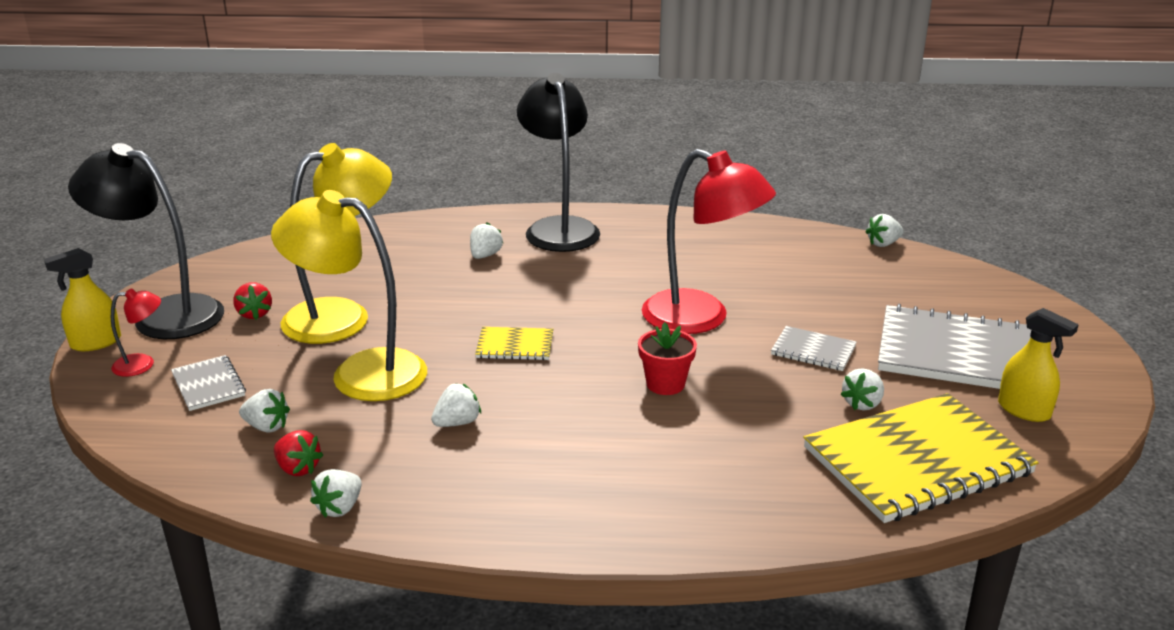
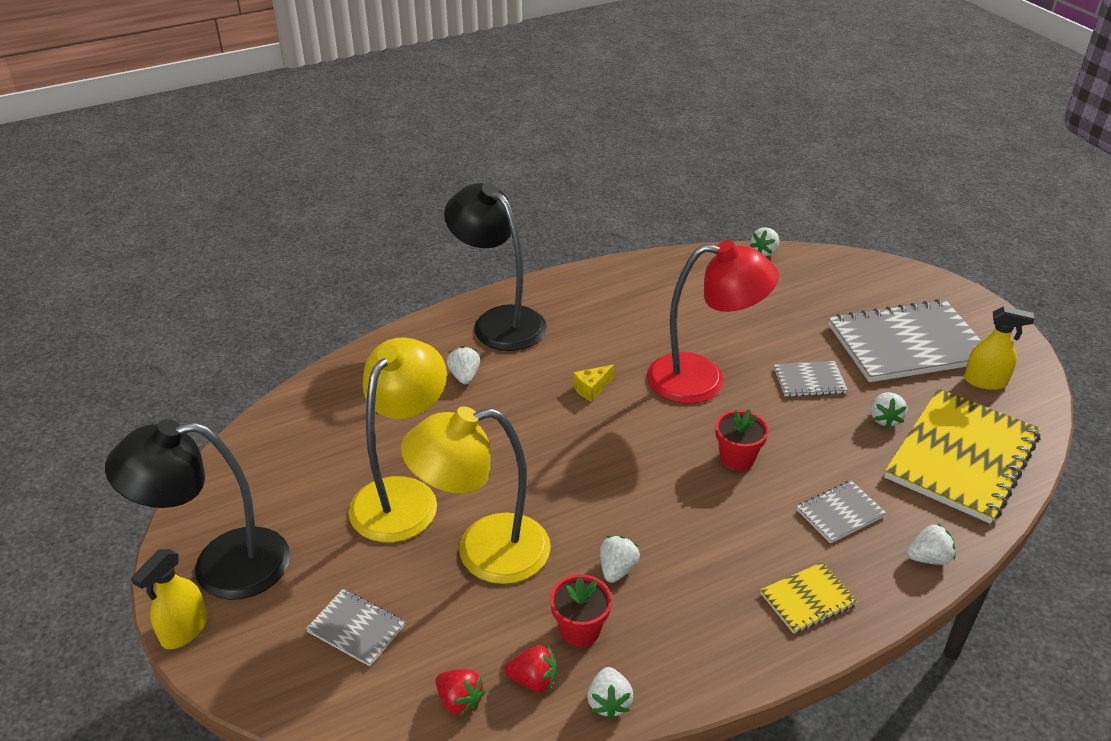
camera: 30 degrees left, 10 degrees up
(142, 364) = (263, 634): red lamp -> none
(254, 314) = (315, 527): red strawberry -> red strawberry (460, 701)
(267, 427) = (460, 649): white strawberry -> white strawberry (928, 558)
(376, 451) = (580, 630): none -> red flower pot
(515, 346) = (585, 467): yellow notebook -> yellow notebook (807, 599)
(586, 295) = (591, 388): none -> yellow cheese
(722, 458) = (840, 513): none -> grey notebook

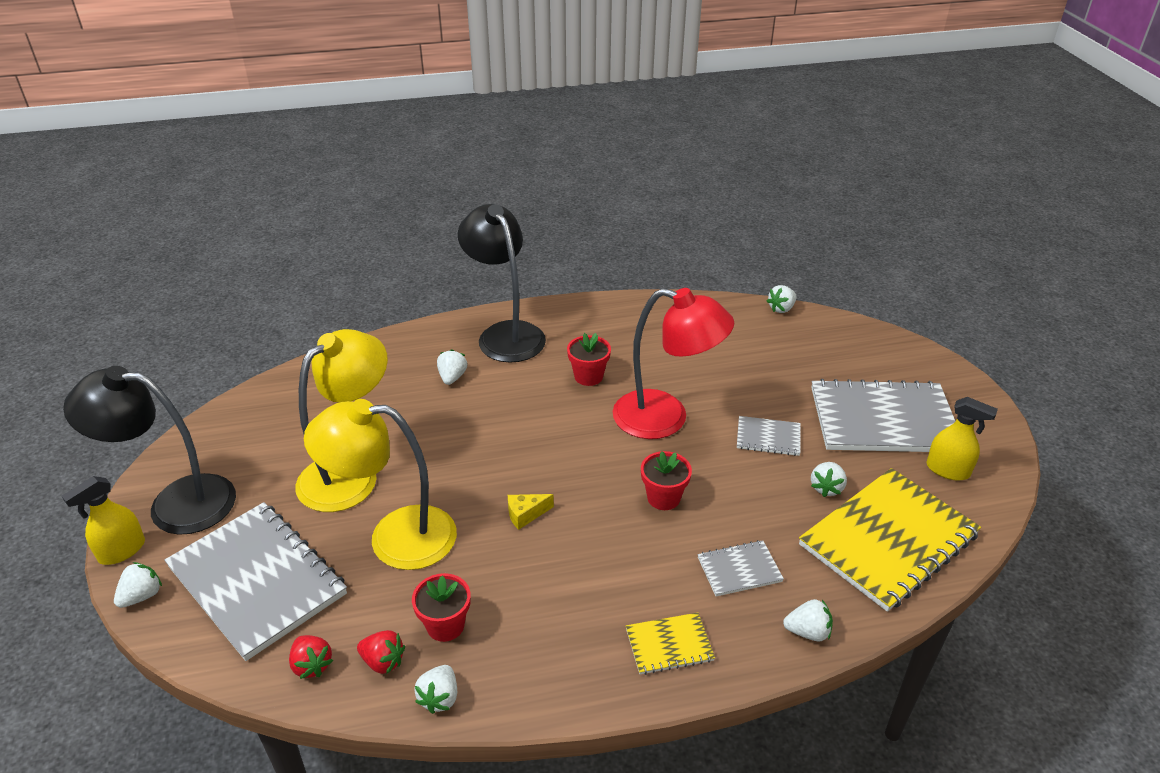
camera: 15 degrees right, 0 degrees up
(356, 629) = (257, 581): grey notebook -> grey notebook, size x2.18
(591, 388) = (559, 408): yellow cheese -> yellow cheese (525, 515)
(606, 351) = (588, 376): none -> red flower pot
(617, 569) = (504, 578): white strawberry -> white strawberry (142, 596)

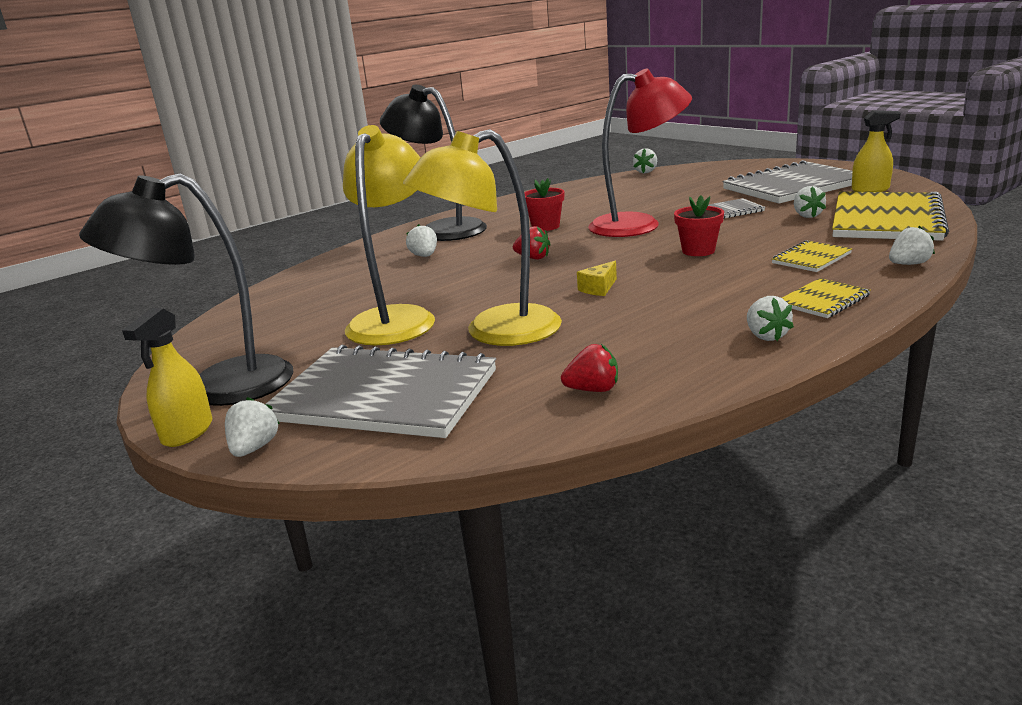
camera: 25 degrees left, 15 degrees down
(312, 665) = (522, 416): red strawberry -> red strawberry (533, 258)
(439, 698) = (681, 387): white strawberry -> white strawberry (766, 336)
(445, 625) = (620, 354): red flower pot -> none
(739, 570) = (811, 258): grey notebook -> yellow notebook

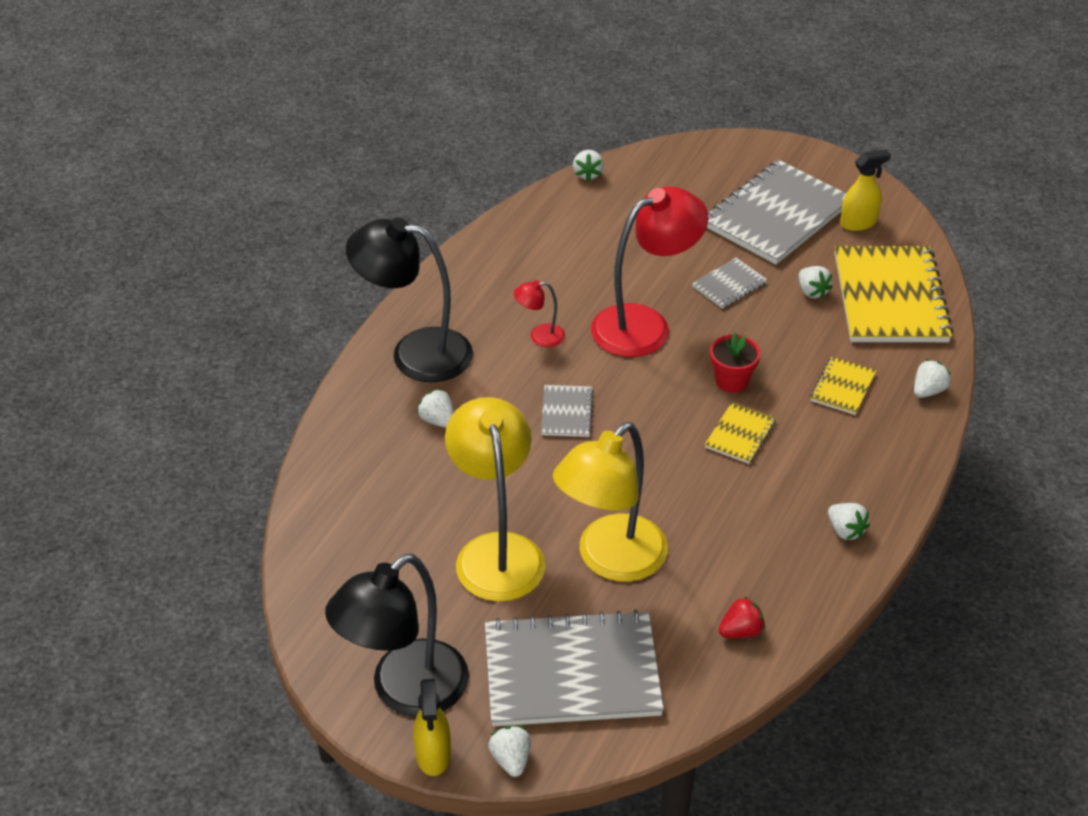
camera: 25 degrees left, 20 degrees up
(533, 258) = (566, 412): red strawberry -> grey notebook
(545, 226) = (539, 336): red flower pot -> red lamp
(599, 288) = (667, 468): yellow cheese -> none
(823, 300) = (874, 465): yellow notebook -> yellow notebook (740, 434)

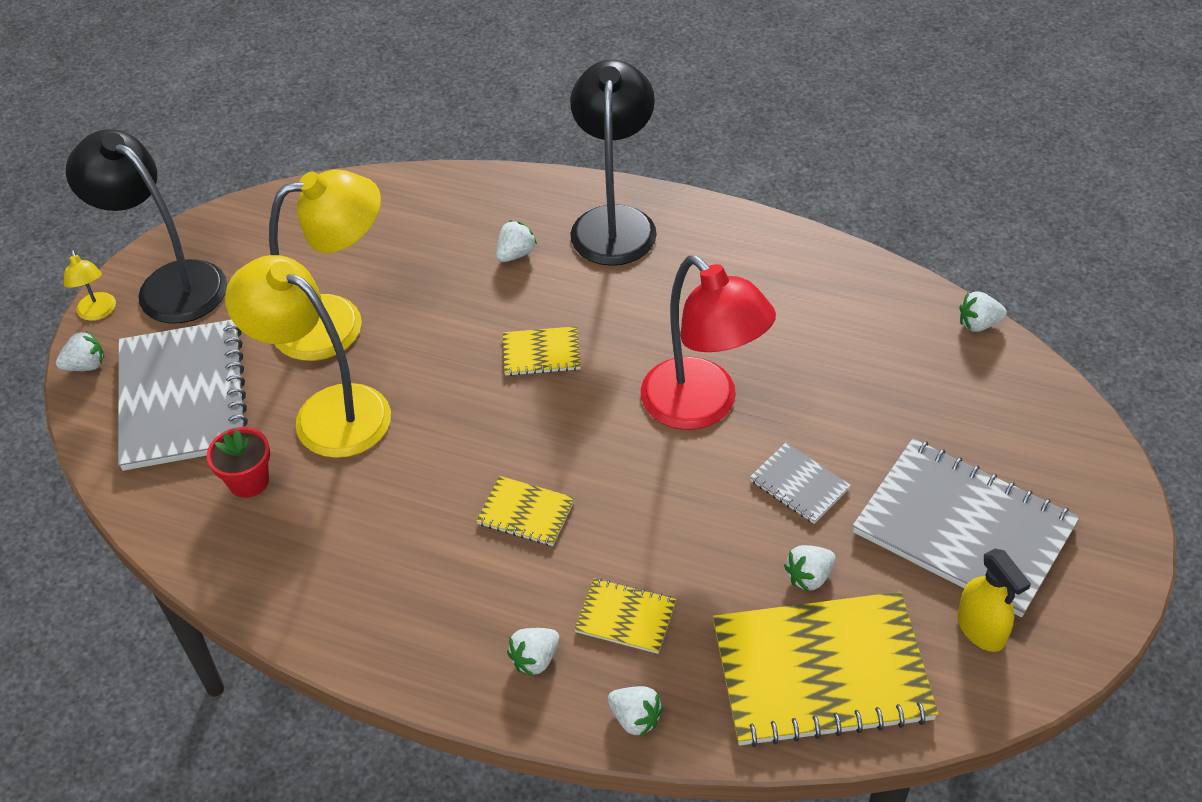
camera: 85 degrees right, 5 degrees up
(433, 754) = (98, 312): yellow spray bottle -> yellow lamp
(539, 336) = (661, 316): red lamp -> none
(566, 412) = (541, 353): grey notebook -> yellow notebook
(731, 381) = (617, 499): red flower pot -> red flower pot (249, 481)
(741, 631) = (228, 531): red strawberry -> none
(845, 530) = (376, 626): white strawberry -> white strawberry (535, 659)

